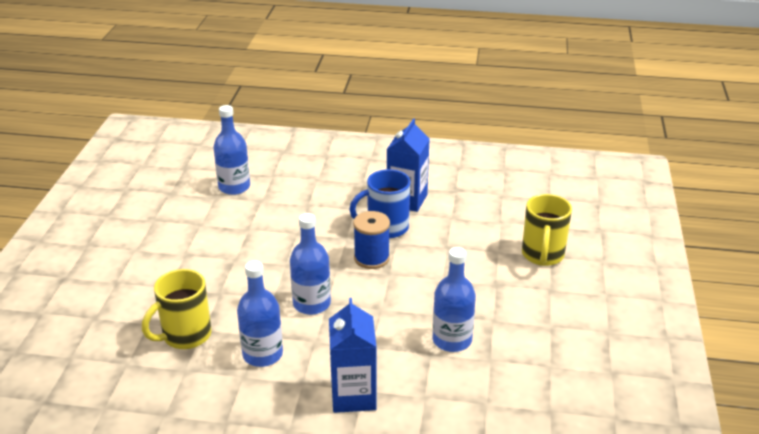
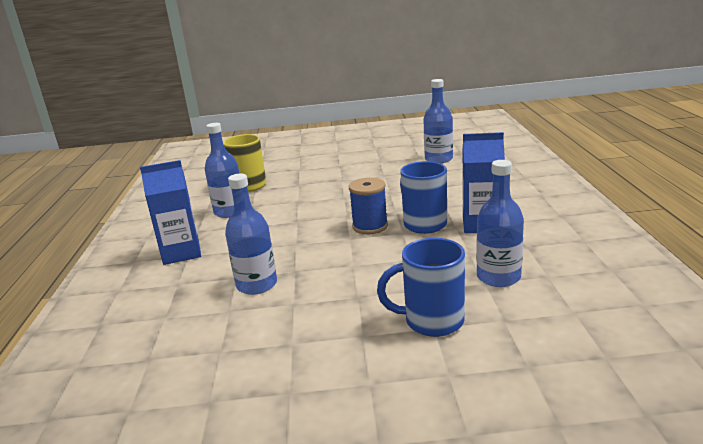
camera: 80 degrees right, 10 degrees down
(311, 304) = (294, 216): blue bottle -> blue bottle (498, 277)
(542, 255) = (431, 321): yellow mug -> blue mug

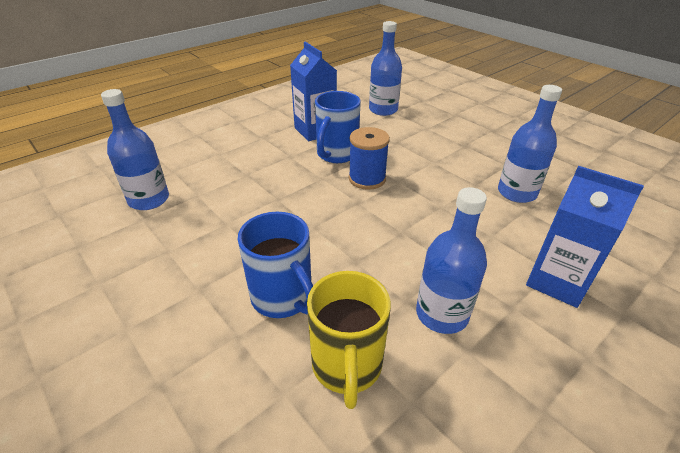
camera: 130 degrees left, 15 degrees up
(431, 321) = (451, 116): blue mug -> blue mug (283, 298)

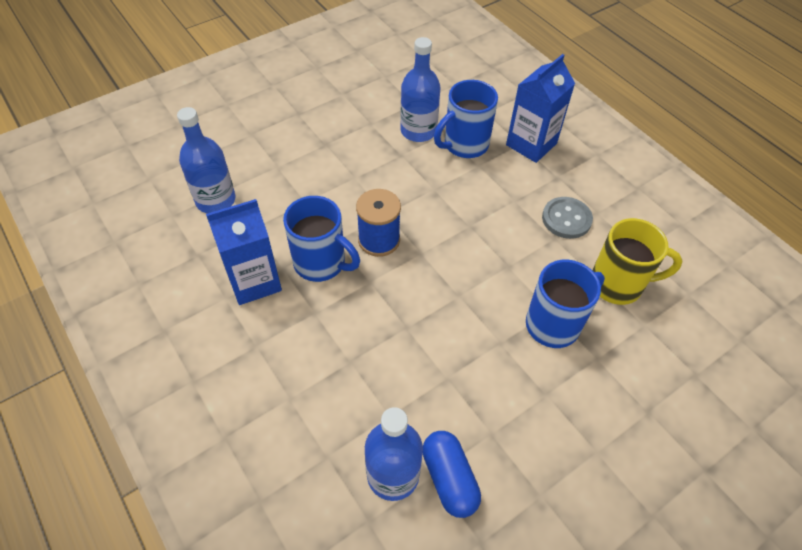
camera: 85 degrees left, 15 degrees up
(135, 227) = (449, 478): none -> blue capsule
(442, 314) = (566, 219): blue bottle -> grey button
(517, 224) = (464, 145): none -> blue mug

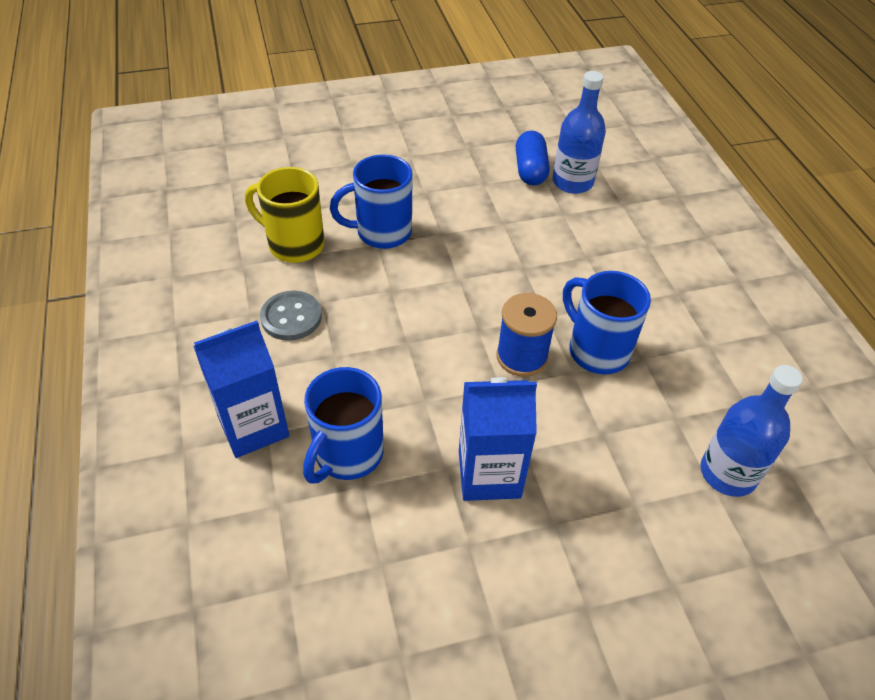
camera: 160 degrees left, 5 degrees down
(254, 281) = (677, 352): blue carton -> blue carton (489, 474)
(418, 131) = (401, 503): blue bottle -> none
(464, 145) = (347, 455): blue mug -> blue mug turned 135 degrees clockwise

